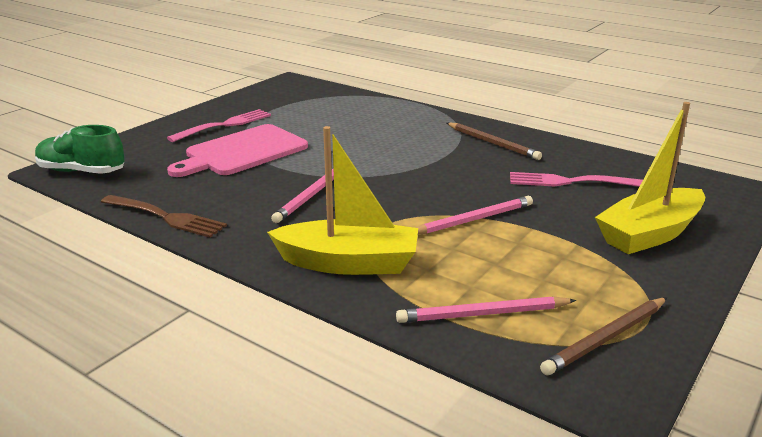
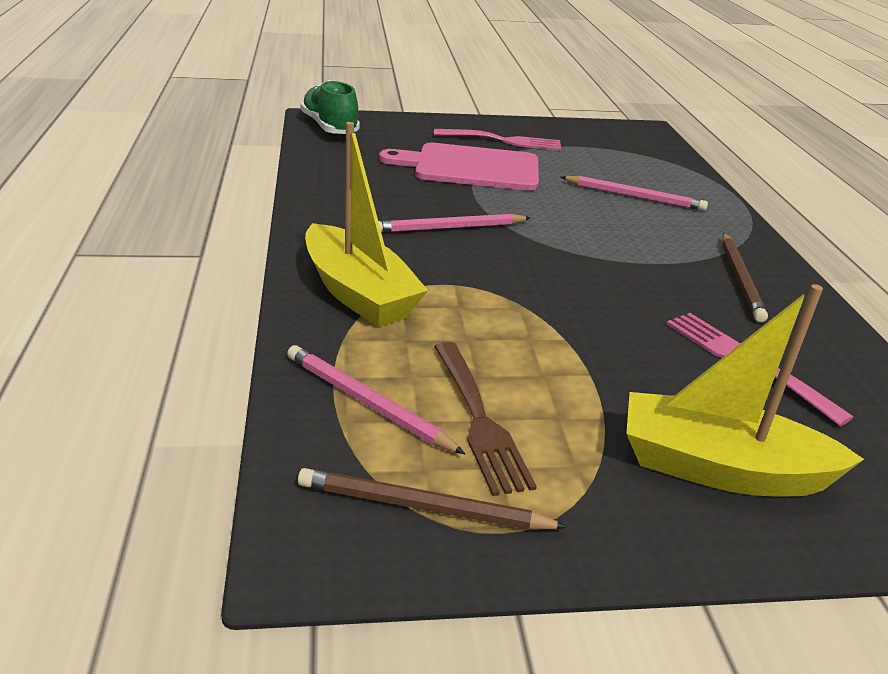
camera: 45 degrees right, 5 degrees up
(165, 217) = (312, 185): brown fork -> brown fork (478, 419)
(473, 219) = (546, 329): pink pencil -> pink pencil (634, 196)

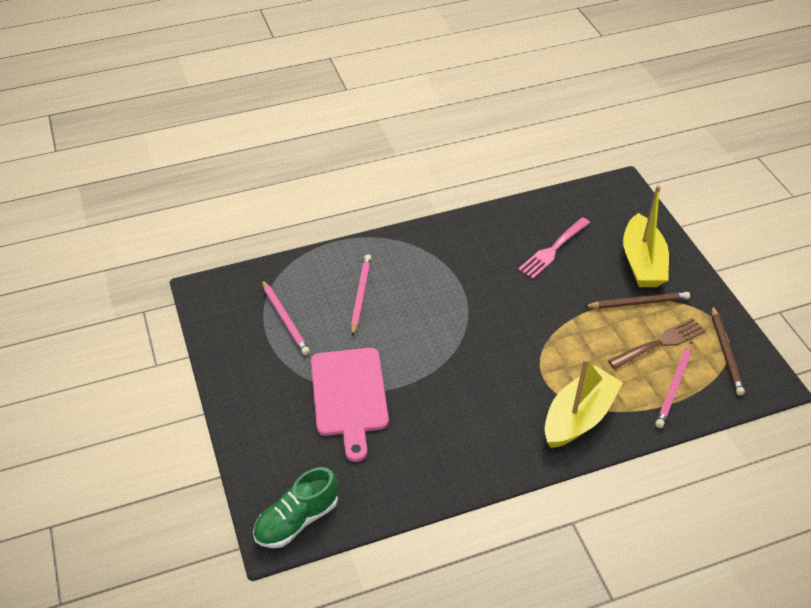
camera: 100 degrees left, 15 degrees up
(449, 228) = (466, 390): pink pencil -> pink pencil (285, 319)
(502, 141) = (276, 384): pink fork -> none
(740, 279) = (462, 247): brown pencil -> brown pencil (638, 302)

